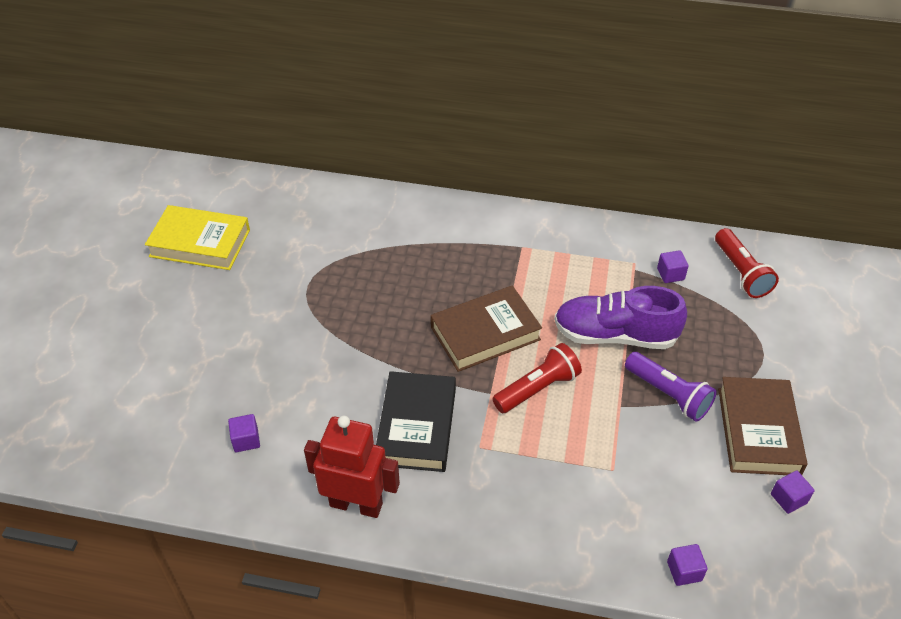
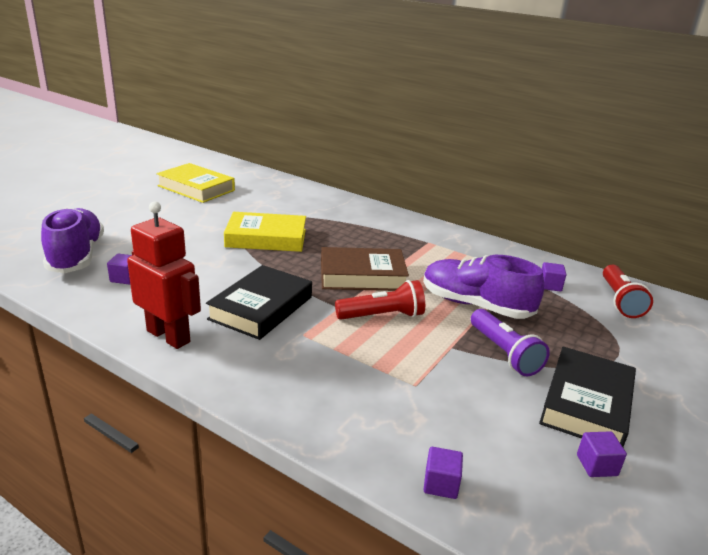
camera: 20 degrees right, 20 degrees down
(163, 427) = (76, 256): none -> purple shoe
(348, 309) = (266, 238): none -> yellow book
(758, 431) = (586, 403): brown book -> black book

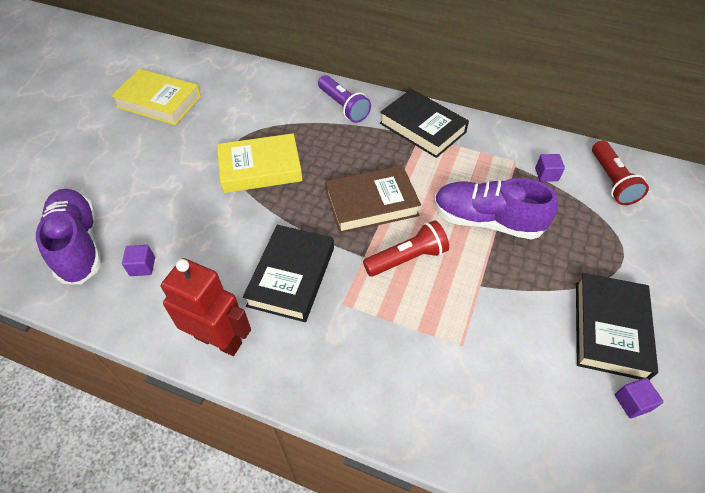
camera: 10 degrees left, 25 degrees up
(433, 238) = (422, 128): none -> black book
(441, 484) = (515, 461): purple cube -> none
(504, 353) = (527, 281): purple flashlight -> purple flashlight (343, 107)

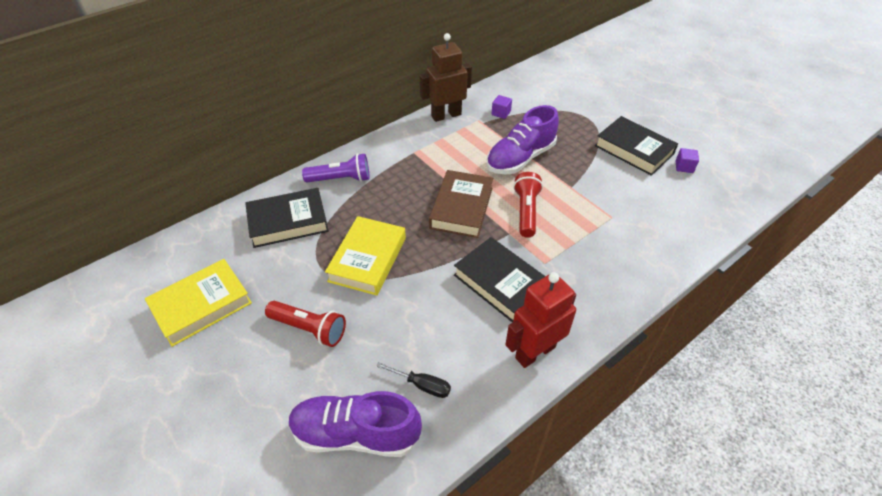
camera: 60 degrees left, 5 degrees down
(142, 266) = (422, 385): purple cube -> black screwdriver
(422, 128) = (406, 147): black book -> black book (288, 222)
(497, 134) = (446, 115): none -> brown robot
(611, 181) = (527, 91): red flashlight -> red flashlight (309, 329)

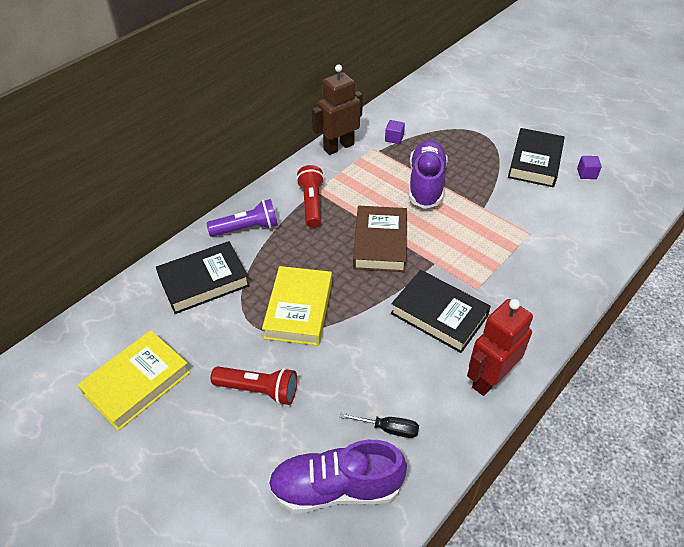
camera: 10 degrees left, 0 degrees up
(520, 158) = (426, 184): purple shoe -> purple shoe turned 150 degrees clockwise
(526, 211) = (445, 238): red flashlight -> red flashlight (311, 204)
(634, 150) = (535, 162): black book -> black book turned 75 degrees clockwise

